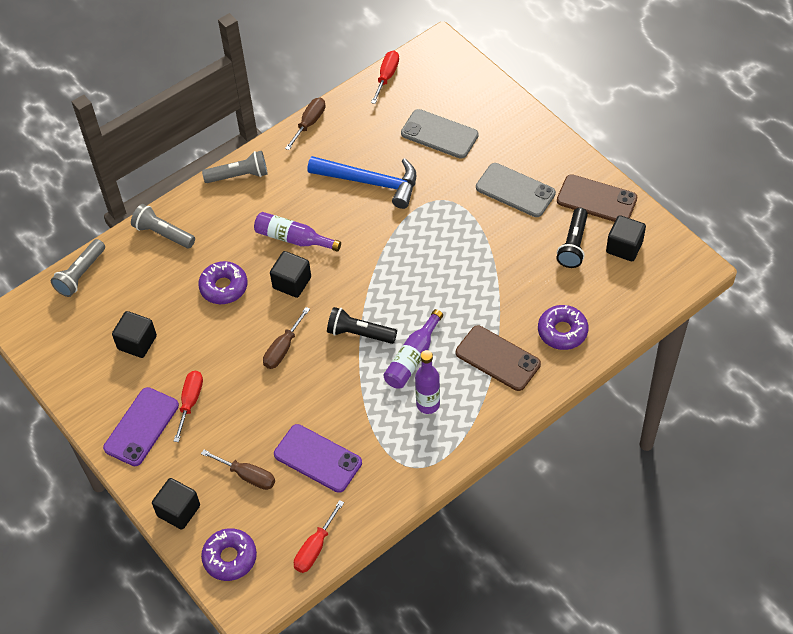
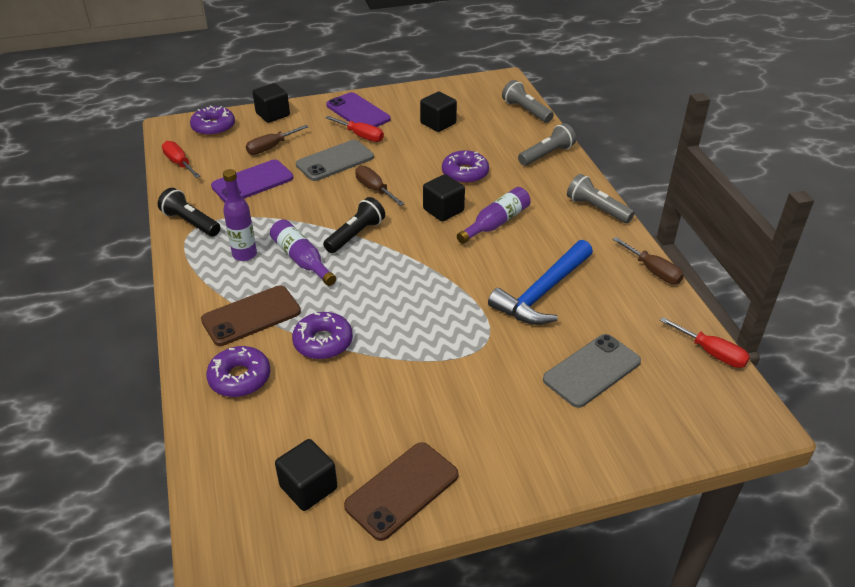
camera: 110 degrees right, 15 degrees down
(239, 176) = (597, 209): grey flashlight -> grey flashlight turned 120 degrees clockwise
(498, 297) = (323, 342): none -> purple donut
(515, 190) = (464, 411): grey phone -> grey phone (335, 161)
(573, 245) = (347, 435): black flashlight -> black flashlight (191, 222)

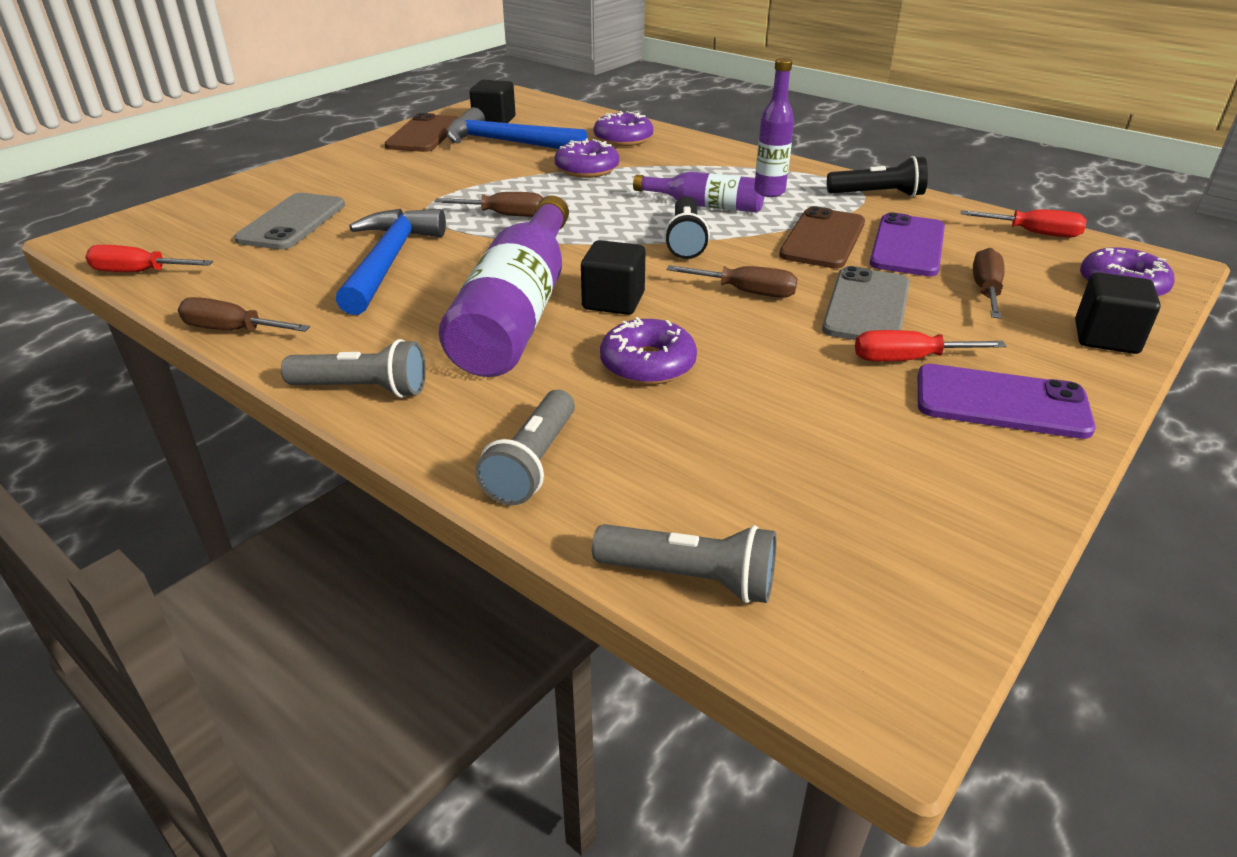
camera: 145 degrees right, 5 degrees down
(251, 316) = (678, 163): brown phone -> brown phone (823, 239)
(341, 425) = (506, 143): none -> blue hammer
(436, 308) = (505, 215): none -> brown screwdriver
(438, 123) = (828, 444): black cube -> none
(496, 223) = (518, 312): purple bottle -> purple bottle, size x1.86

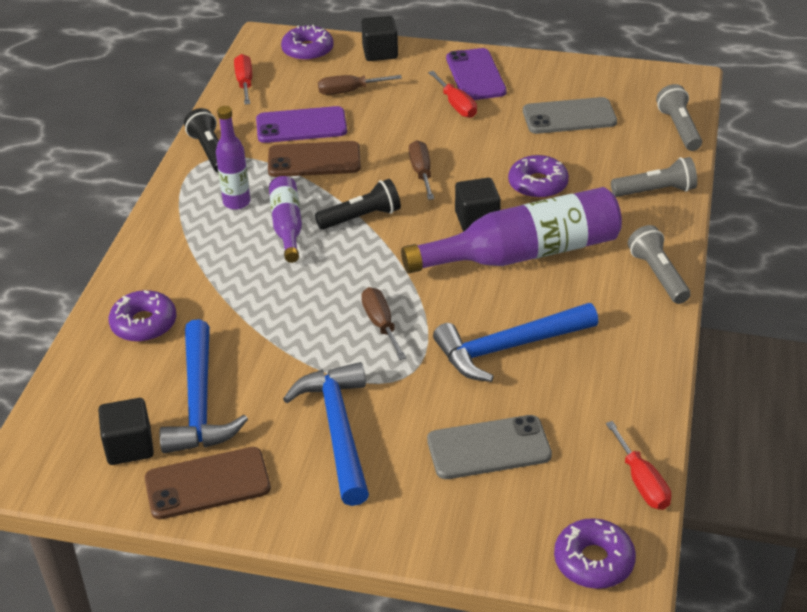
camera: 115 degrees left, 5 degrees up
(232, 330) = (659, 369): brown screwdriver -> none
(407, 177) = (338, 430): none -> blue hammer
(587, 169) = (244, 317): purple donut -> purple donut (593, 561)
(866, 307) = (404, 127): grey phone -> grey phone (569, 117)

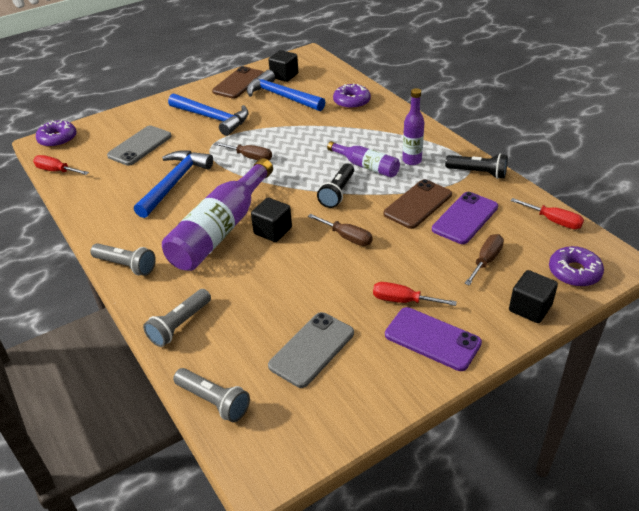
camera: 135 degrees right, 0 degrees up
(538, 184) = (265, 277): purple donut -> none

